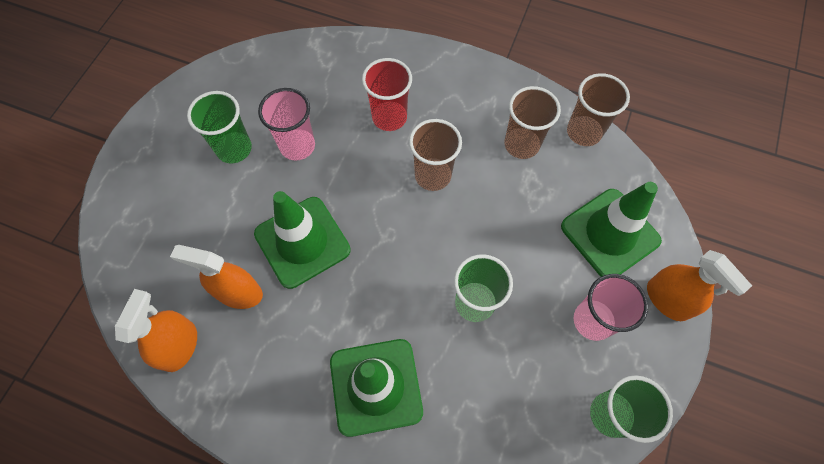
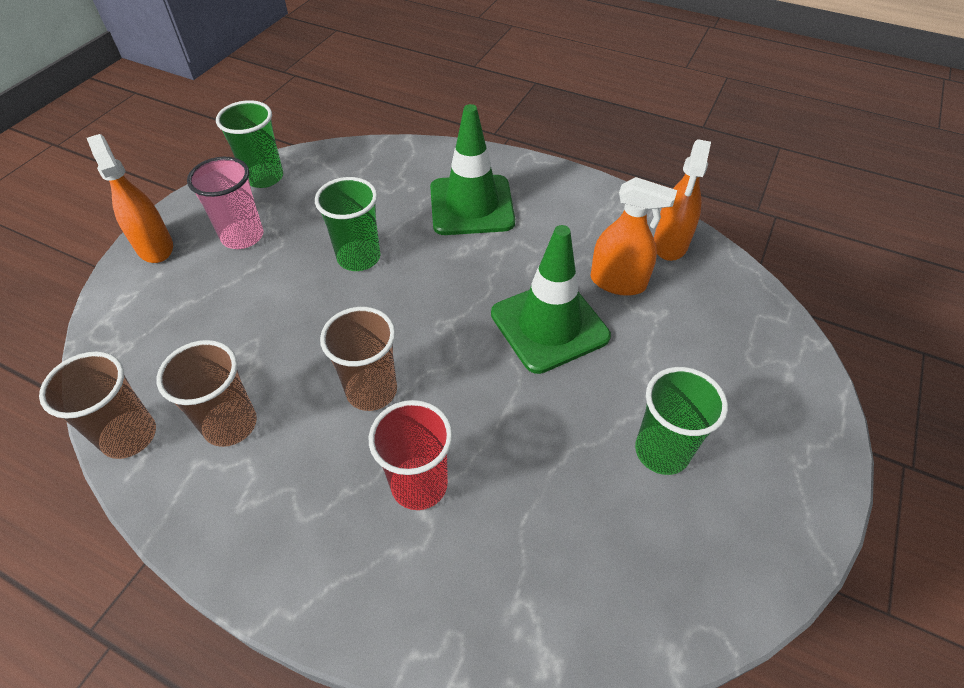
camera: 175 degrees left, 15 degrees down
(297, 146) = (565, 448): pink cup -> none
(610, 233) = (176, 308): green traffic cone -> none

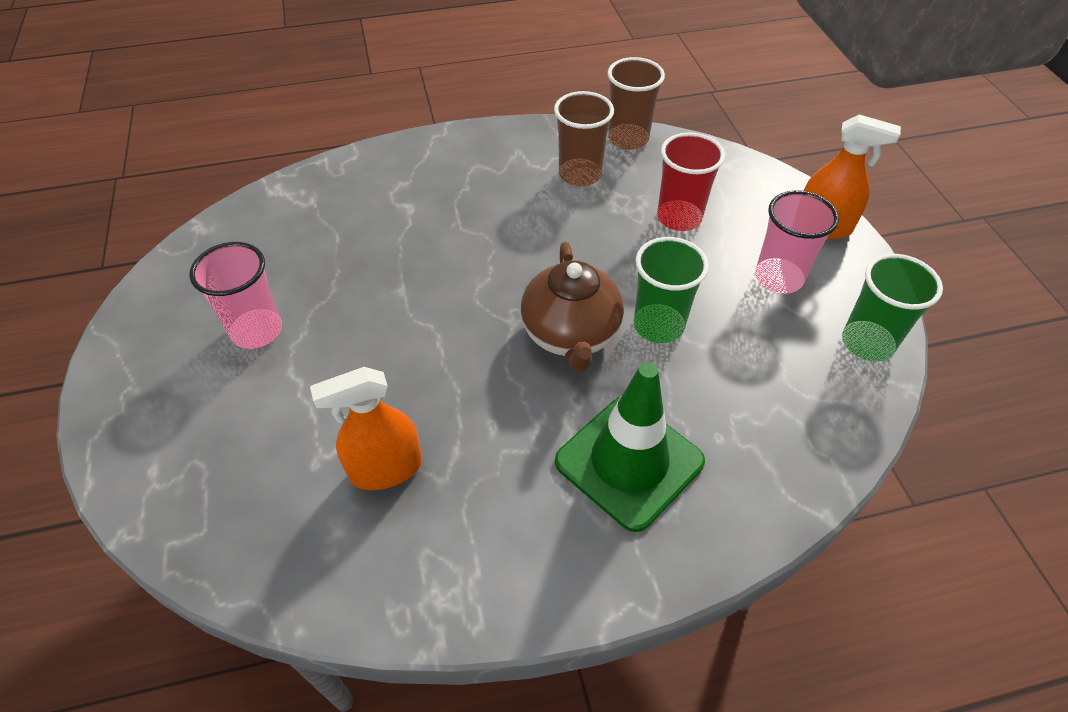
camera: 140 degrees right, 0 degrees up
(371, 391) = (515, 241): brown cup -> none
(419, 485) = (422, 215): red cup -> red cup (679, 218)
(420, 288) = (570, 335): none -> brown teapot
(549, 325) = (422, 375): green traffic cone -> none
(662, 451) = (257, 331): green cup -> pink cup
(670, 244) = (354, 572): orange spray bottle -> none

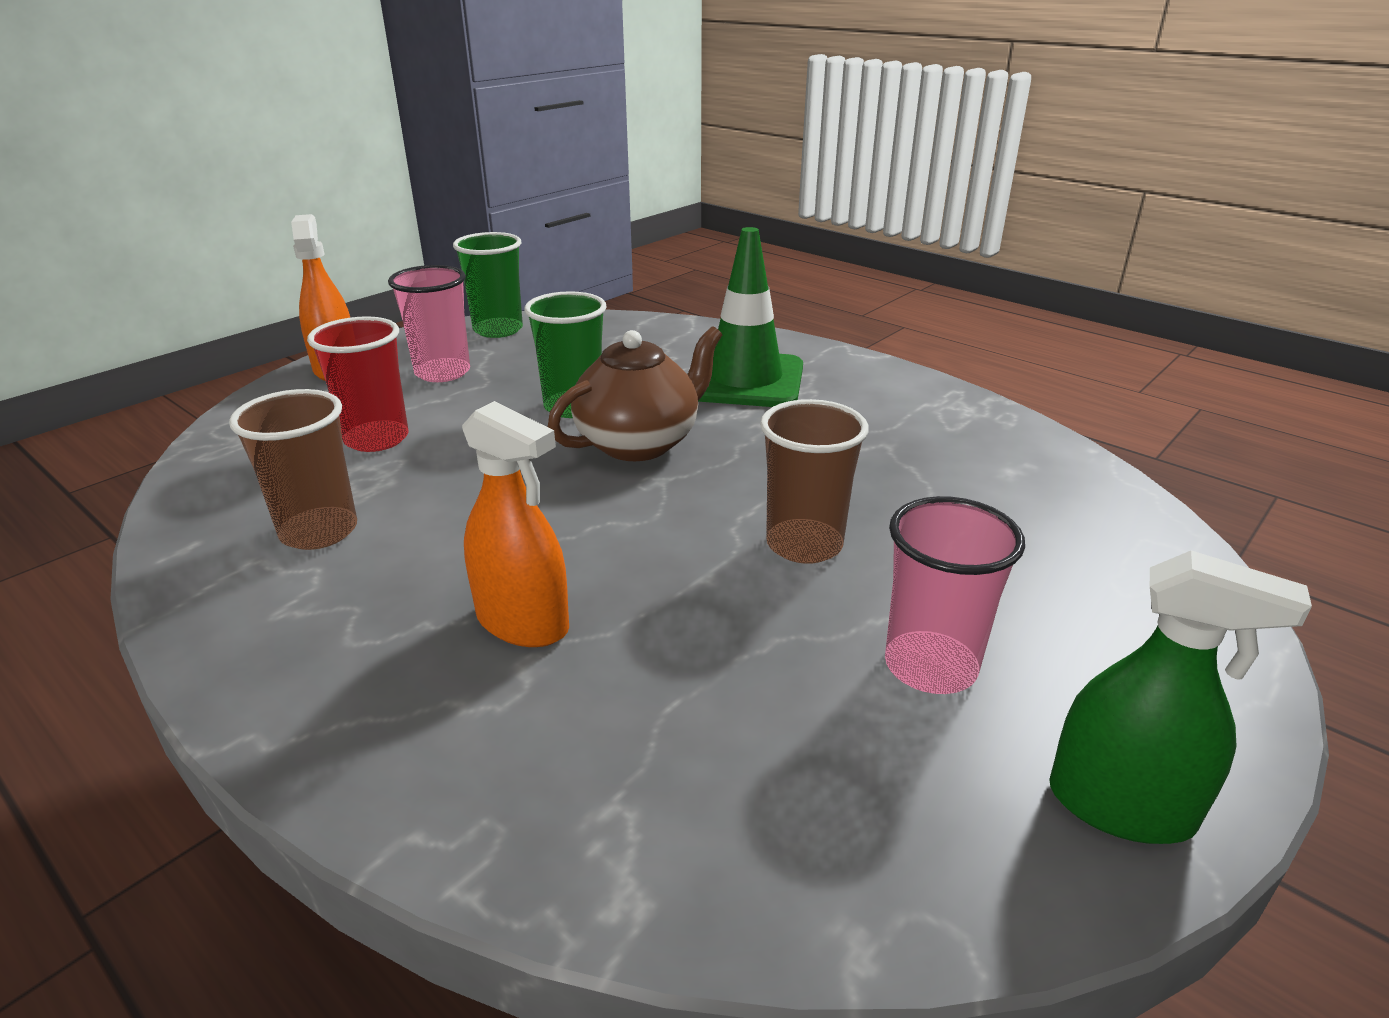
camera: 125 degrees left, 20 degrees down
(140, 331) = (1120, 806): none -> green spray bottle
(386, 469) = (924, 474): orange spray bottle -> orange spray bottle (523, 622)
(628, 139) = (191, 522): brown cup -> brown cup (804, 544)

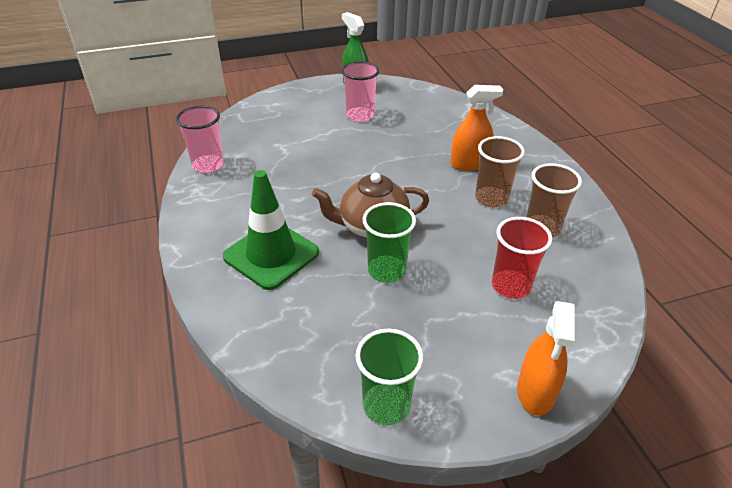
camera: 150 degrees left, 10 degrees up
(442, 372) = (454, 348): pink cup -> pink cup (208, 165)
(523, 622) = (469, 164): orange spray bottle -> orange spray bottle turned 105 degrees clockwise
(804, 544) = (353, 156): brown cup -> brown cup (491, 198)

